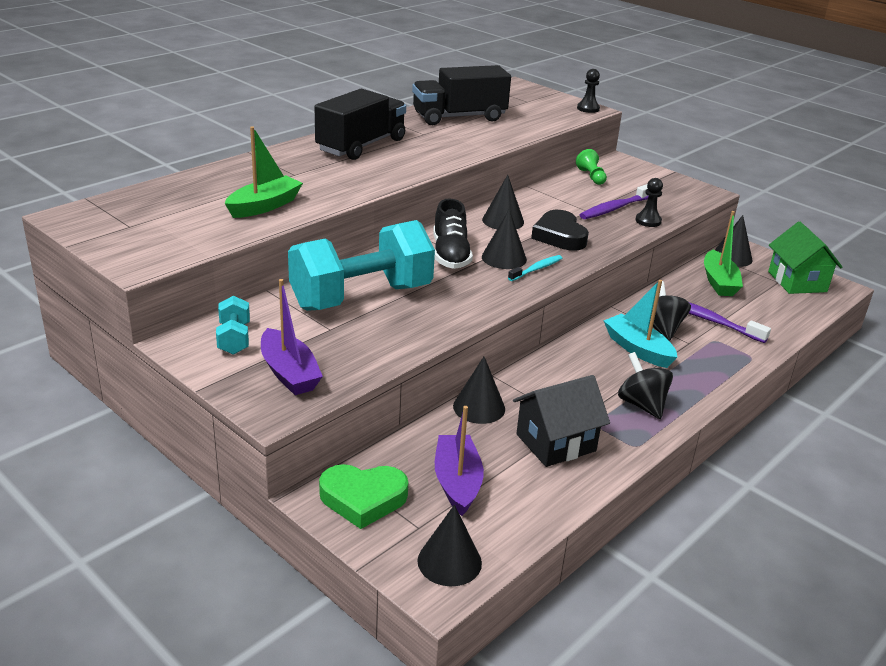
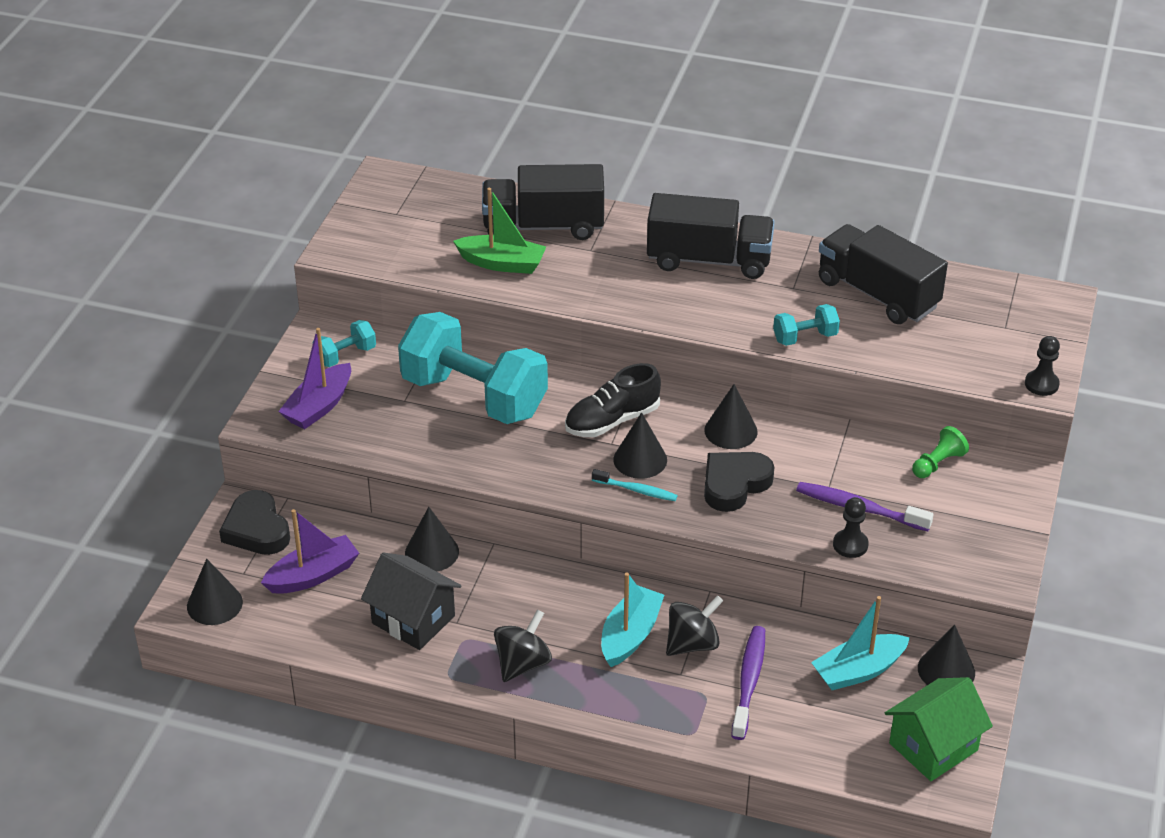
camera: 65 degrees right, 10 degrees up
(241, 180) = (543, 226): none -> black truck
(363, 499) = (256, 529): green heart -> black heart
(479, 145) = (805, 337): none -> turquoise dumbbell
(719, 282) = (858, 671): green boat -> turquoise boat

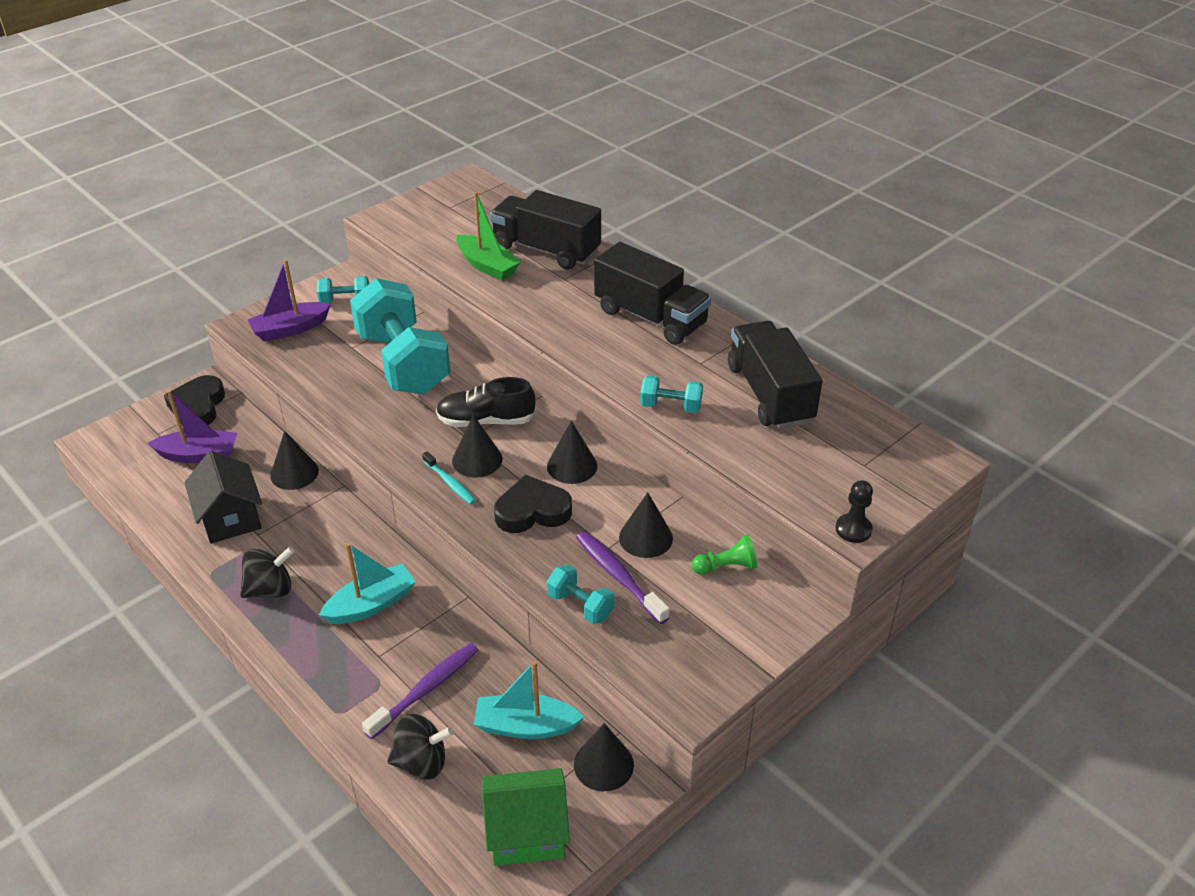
camera: 30 degrees right, 0 degrees up
(214, 604) = (117, 447): black cone -> black cone (645, 537)
(692, 643) = (412, 635): black spinning top -> black spinning top (422, 762)
(850, 545) = (580, 605): black pawn -> turquoise dumbbell

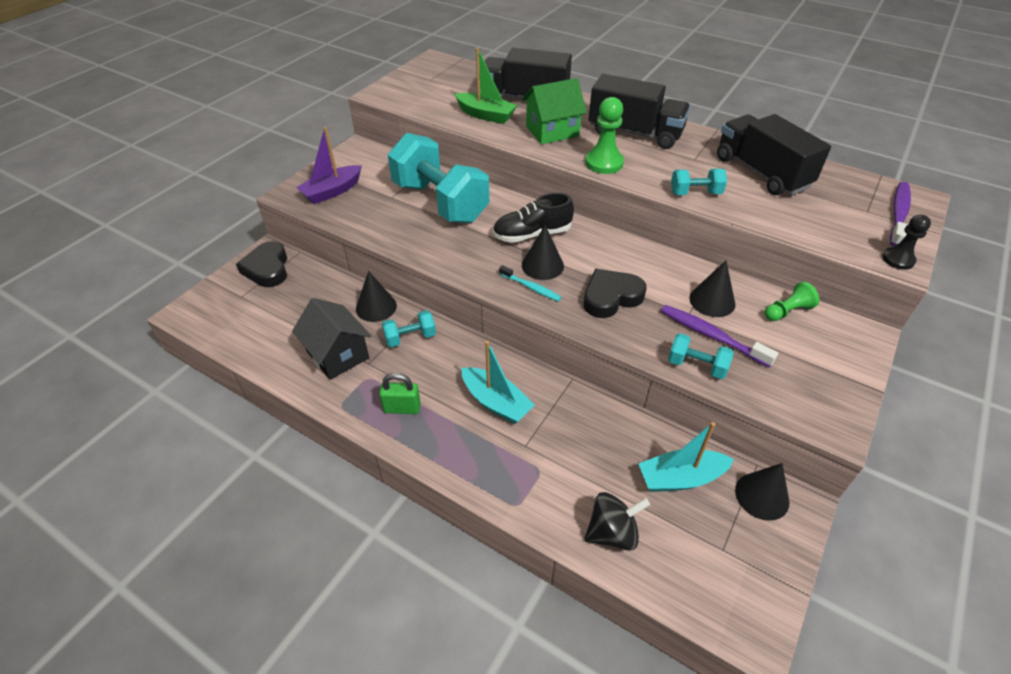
camera: 15 degrees left, 5 degrees up
(199, 455) = (286, 307): purple boat -> none
(270, 589) = (402, 408): black spinning top -> green padlock
(345, 301) = (367, 164): turquoise dumbbell -> turquoise dumbbell (410, 337)
(371, 604) = (496, 402): turquoise boat -> turquoise boat turned 90 degrees clockwise
(426, 690) = (581, 466): purple toothbrush -> purple toothbrush (898, 214)
(527, 832) = (736, 574): green house -> green house (552, 131)
(572, 466) = (620, 257): black cone -> none
(588, 350) = (604, 163): none -> green pawn

